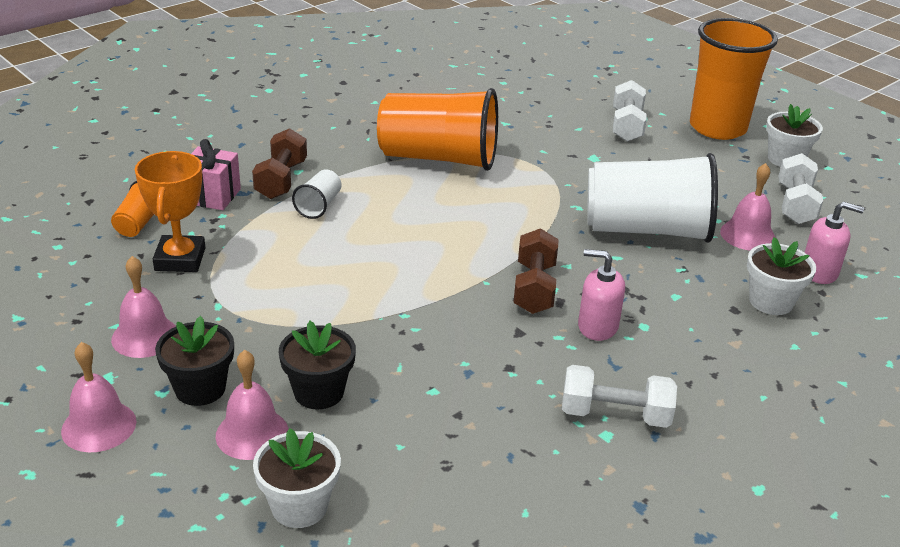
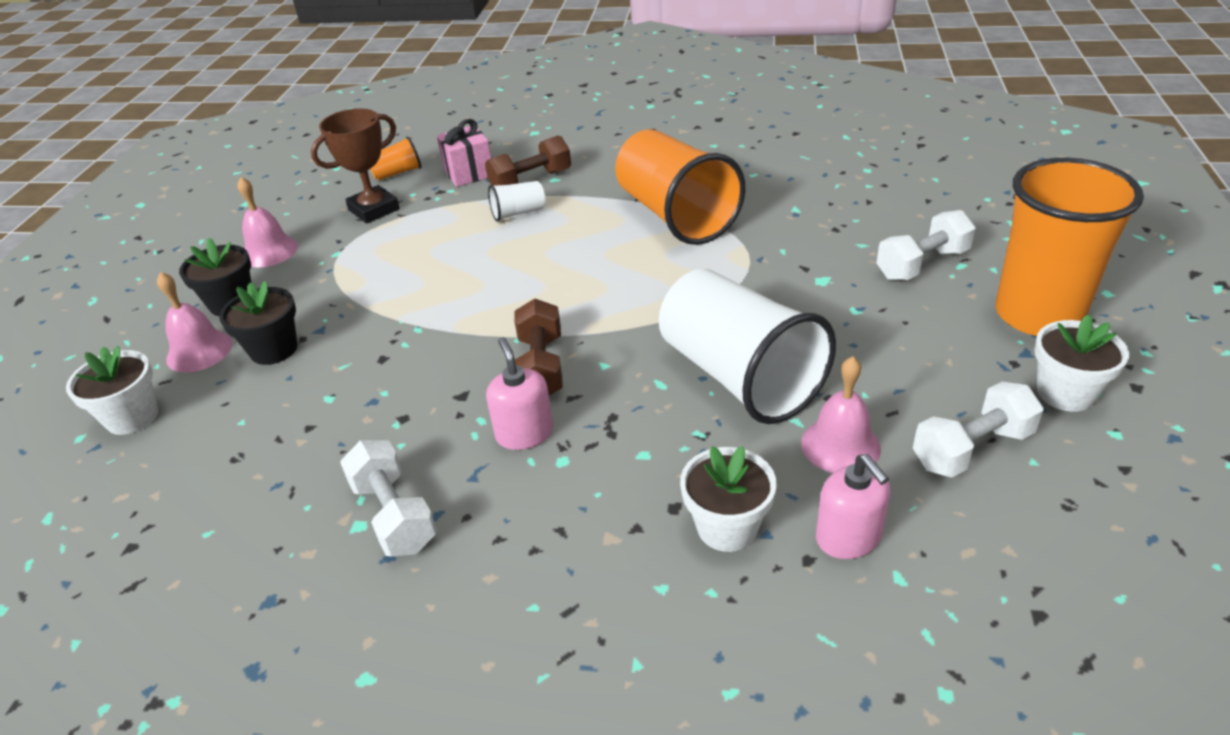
camera: 55 degrees right, 5 degrees up
(99, 426) = (158, 294): pink bell -> none
(180, 259) = (374, 209): orange trophy -> brown trophy
(534, 288) = (540, 367): brown dumbbell -> brown dumbbell turned 60 degrees counterclockwise

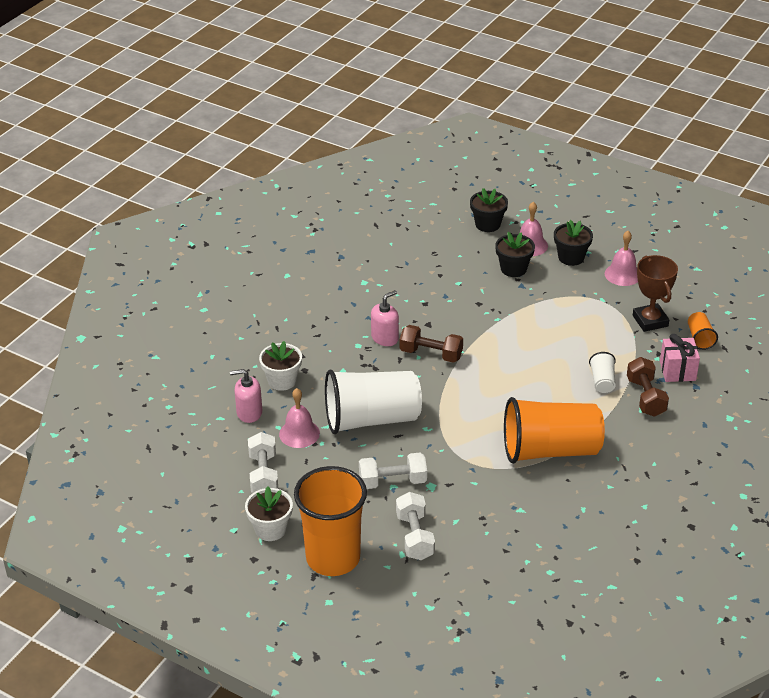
camera: 110 degrees right, 0 degrees up
(132, 417) = (487, 224): white flower pot -> black flower pot
(394, 515) = (362, 292): white dumbbell -> white dumbbell (392, 481)
(524, 433) = (385, 338): pink soap dispenser -> pink soap dispenser turned 45 degrees counterclockwise

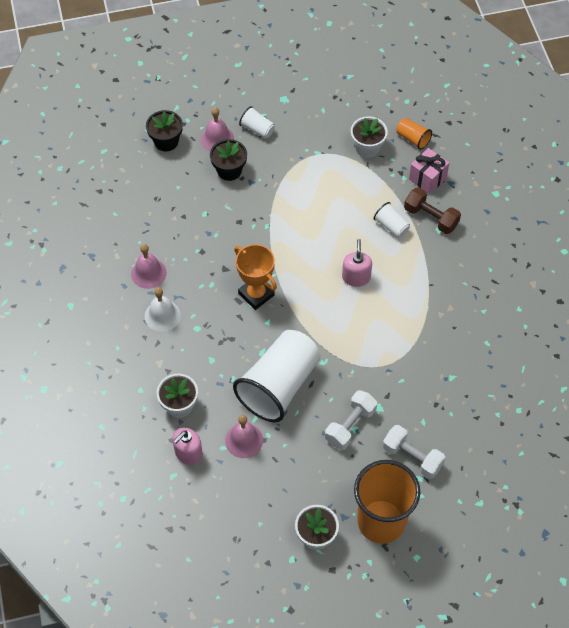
camera: 45 degrees left, 20 degrees up
(263, 475) = (260, 496): white dumbbell -> none
(343, 322) = (162, 315): none -> white bell
(385, 338) = (208, 306): pink soap dispenser -> pink soap dispenser (356, 277)
(431, 354) = (256, 294): brown dumbbell -> orange trophy
(550, 450) = (419, 312): orange cup -> none
(571, 257) = (257, 129): black flower pot -> white cup
(622, 274) = (307, 118): pink bell -> pink bell (148, 273)
(650, 321) = (367, 148): brown trophy -> white flower pot

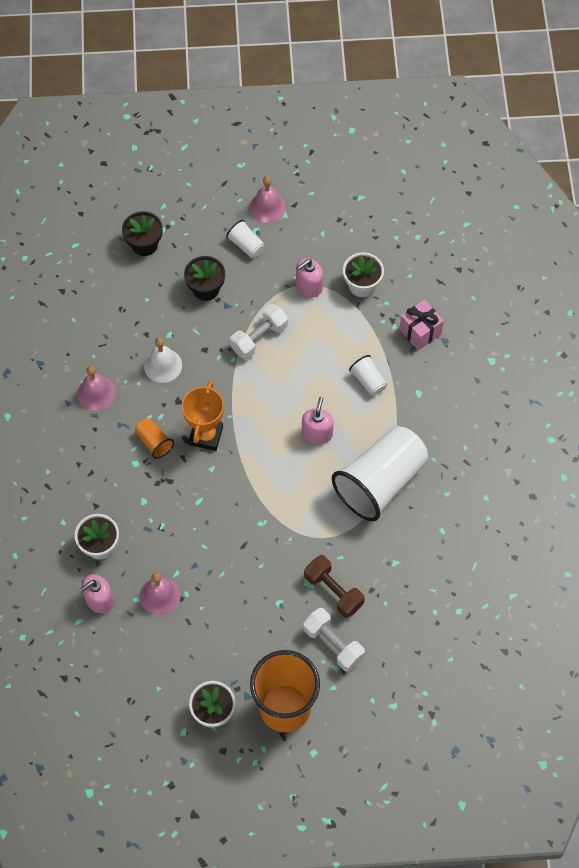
camera: 10 degrees right, 5 degrees up
(162, 315) = (102, 443): white bell -> white bell (163, 365)
(217, 139) = (200, 250): pink bell -> pink bell (267, 207)
(256, 294) = (206, 435): orange trophy -> orange trophy turned 45 degrees clockwise
(279, 385) = (209, 541): white cup -> white cup (380, 482)
(320, 155) = (309, 286): none -> pink soap dispenser
(350, 425) = (275, 598): white dumbbell -> white dumbbell (259, 338)
(413, 138) = (414, 282): orange cup -> orange cup (154, 442)
(431, 217) = (413, 377): brown dumbbell -> brown dumbbell (333, 591)

